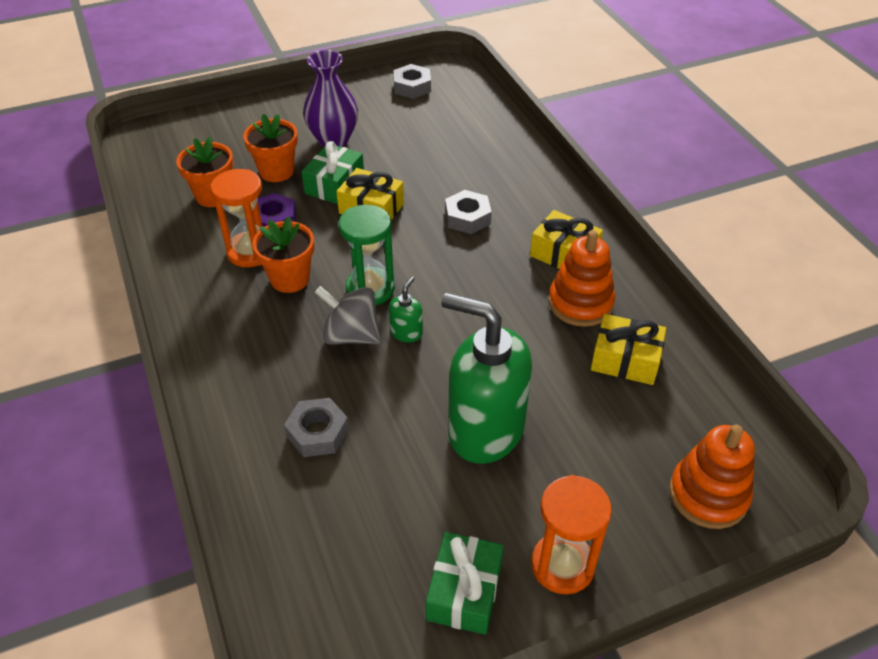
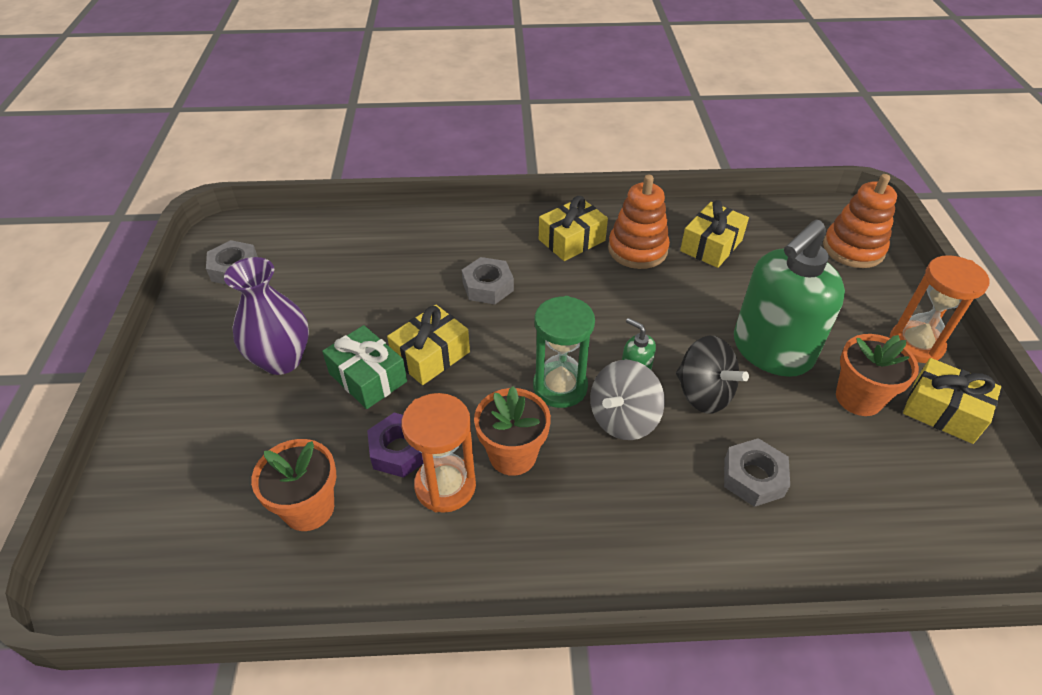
camera: 70 degrees left, 0 degrees up
(276, 171) = (304, 428): orange flower pot -> orange flower pot (858, 398)
(402, 384) = (703, 394): none -> black spinning top
(464, 592) = (943, 411): green gift -> yellow gift

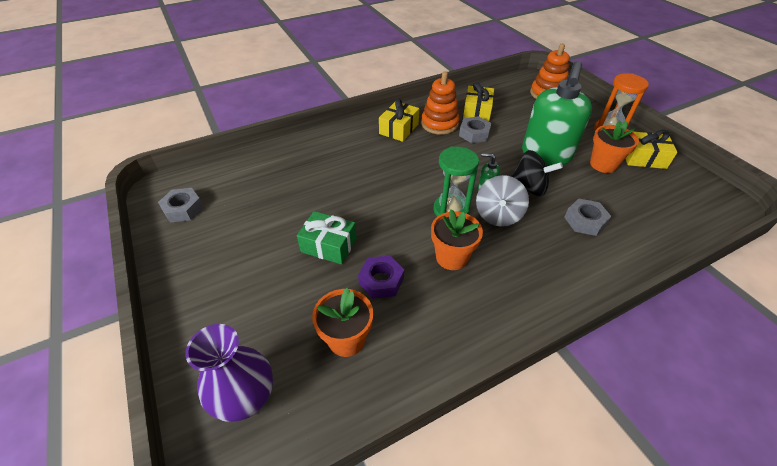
camera: 25 degrees left, 0 degrees up
(282, 360) = (260, 255): purple vase -> purple vase (247, 399)
(431, 355) = (360, 218): yellow gift -> none
(445, 486) = (425, 290): orange hourglass -> none
(488, 286) = (367, 168): grey nut -> grey nut (474, 134)

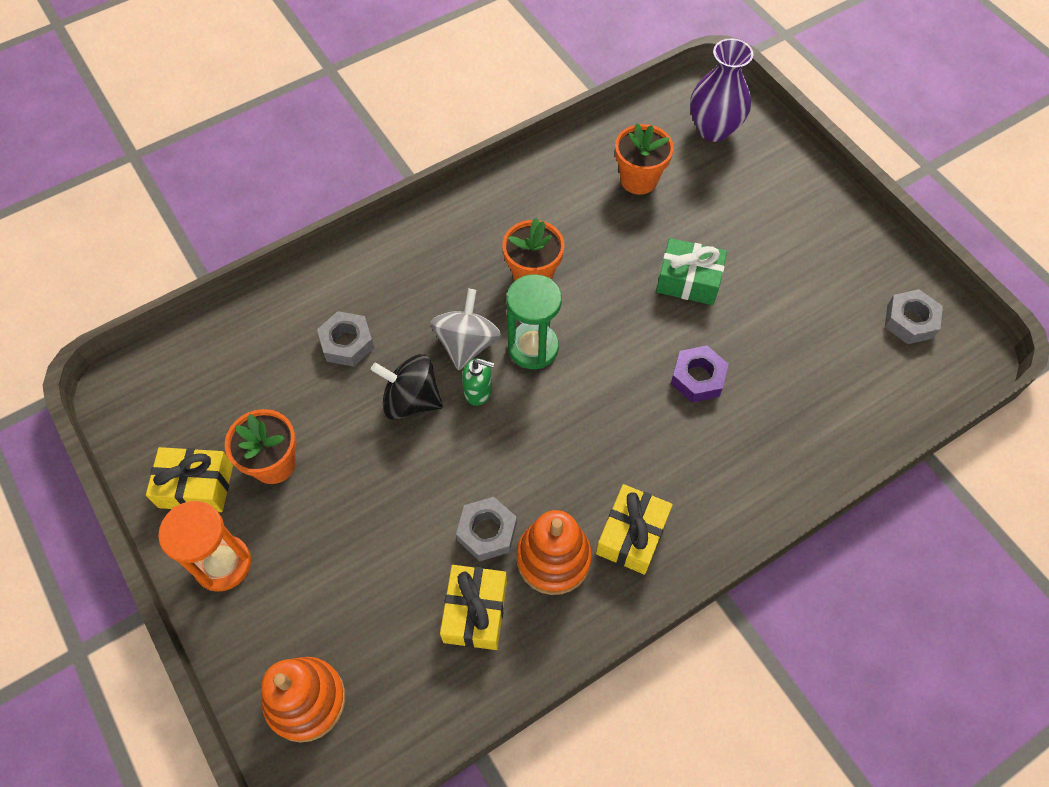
camera: 175 degrees right, 15 degrees up
(381, 281) = (614, 240): purple nut -> purple nut (697, 378)
(546, 155) = (365, 481): green soap dispenser -> none

